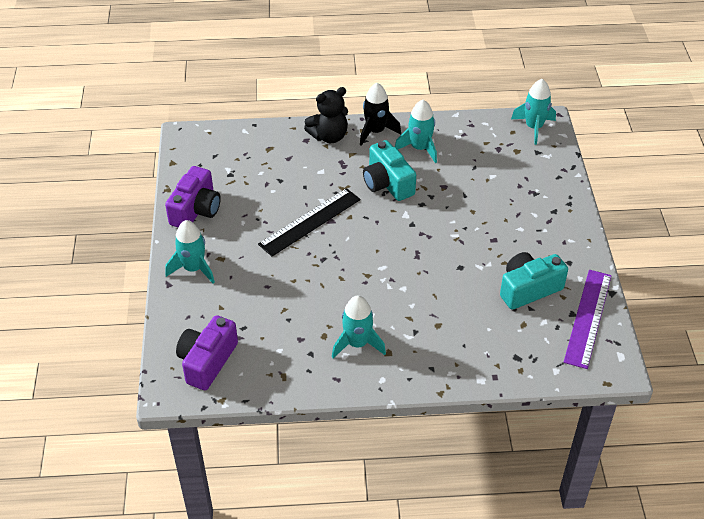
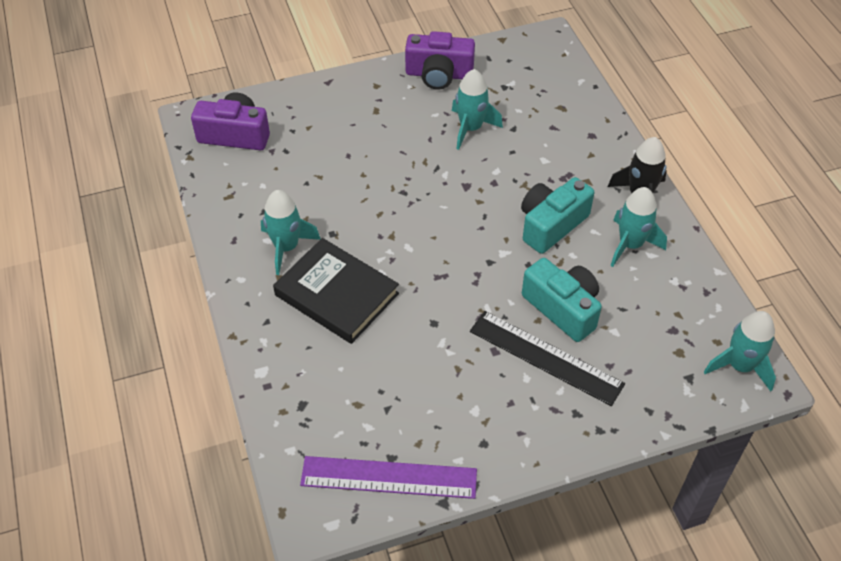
camera: 75 degrees right, 5 degrees up
(193, 269) = (354, 94): turquoise rocket -> turquoise rocket (470, 128)
(310, 221) = (457, 168): black ruler -> black ruler (545, 357)
(329, 136) = (608, 154): black teddy bear -> none
(416, 319) = (337, 294): none -> black book
(528, 289) = (419, 402): turquoise camera -> turquoise camera (563, 308)

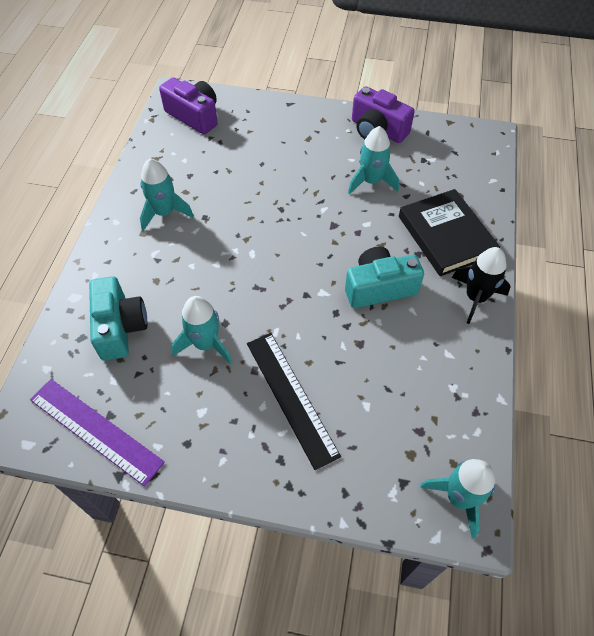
camera: 30 degrees right, 5 degrees up
(337, 294) = (172, 265): black book -> black book (446, 235)
(563, 308) = (336, 363): turquoise camera -> turquoise camera (120, 327)
(630, 244) = (436, 336): turquoise rocket -> turquoise rocket (205, 344)

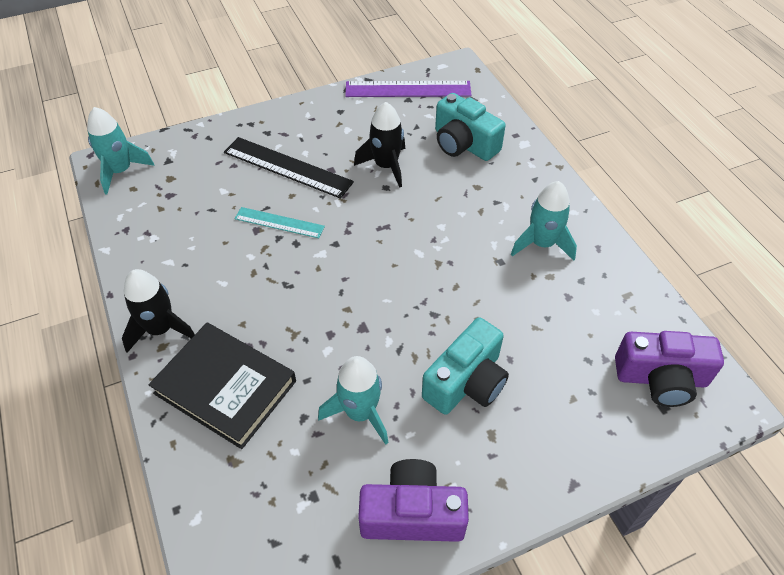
camera: 145 degrees right, 5 degrees down
(205, 344) = (386, 166): turquoise rocket -> black rocket
(337, 339) = (279, 223): none -> turquoise ruler
(379, 287) = (268, 286): turquoise camera -> turquoise camera (466, 382)

